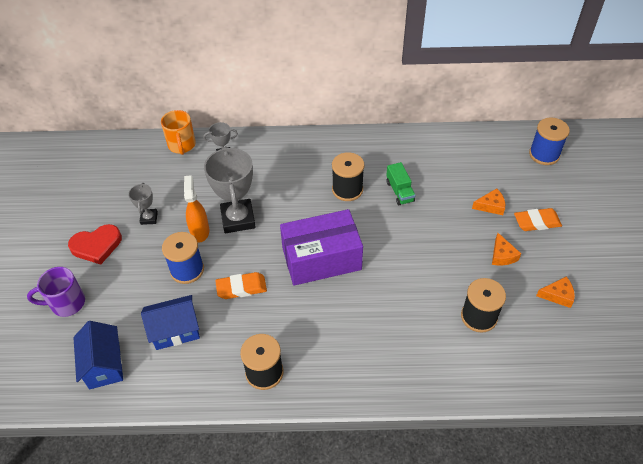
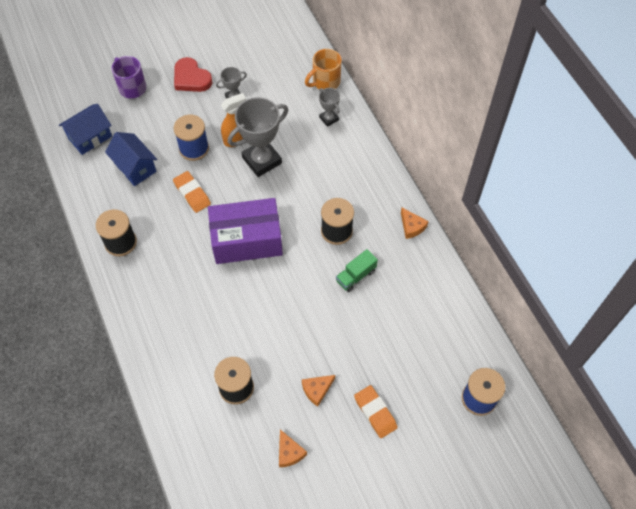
camera: 65 degrees right, 10 degrees up
(321, 259) = (247, 240): purple box -> purple box turned 60 degrees counterclockwise
(491, 206) = (376, 363): orange cheese -> orange cheese (411, 227)

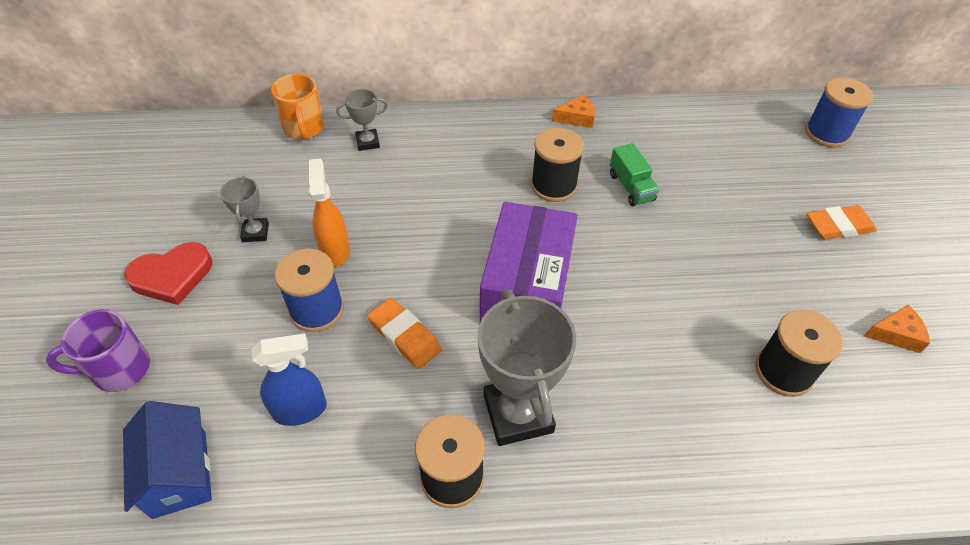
camera: 70 degrees left, 10 degrees down
(135, 167) = (300, 410): blue house -> blue spray bottle
(192, 193) = (405, 336): orange eraser -> orange eraser turned 60 degrees clockwise
(262, 160) = (393, 231): grey trophy -> grey trophy (518, 413)
(317, 390) = (799, 276): orange cheese -> none

